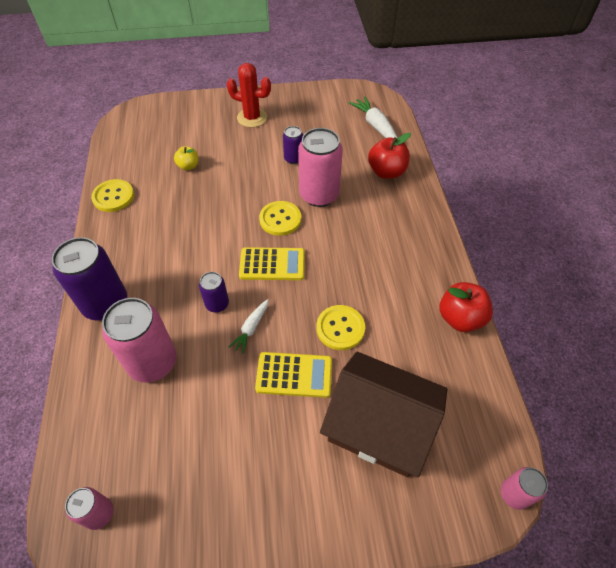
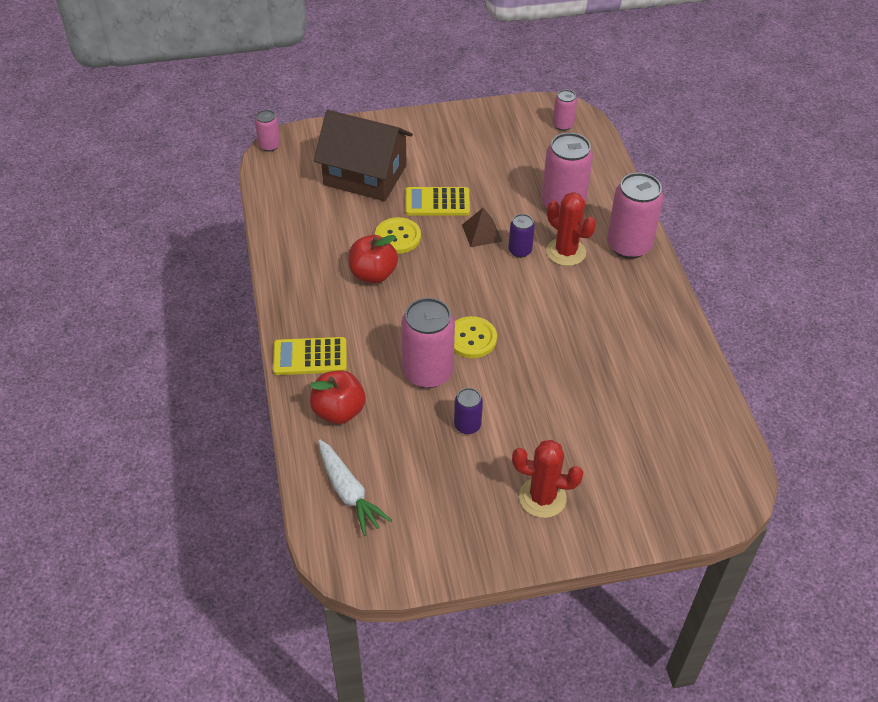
camera: 175 degrees right, 5 degrees down
(105, 304) = (629, 245): purple can -> pink can
(113, 197) = (683, 356): yellow button -> none
(171, 300) = (566, 252): none -> red cactus
(188, 166) = (608, 405): yellow apple -> none
(251, 328) = (482, 233): white carrot -> brown pyramid
(272, 264) = (472, 289): yellow calculator -> yellow calculator (310, 357)
(460, 318) = (281, 250): red apple -> red apple (373, 274)

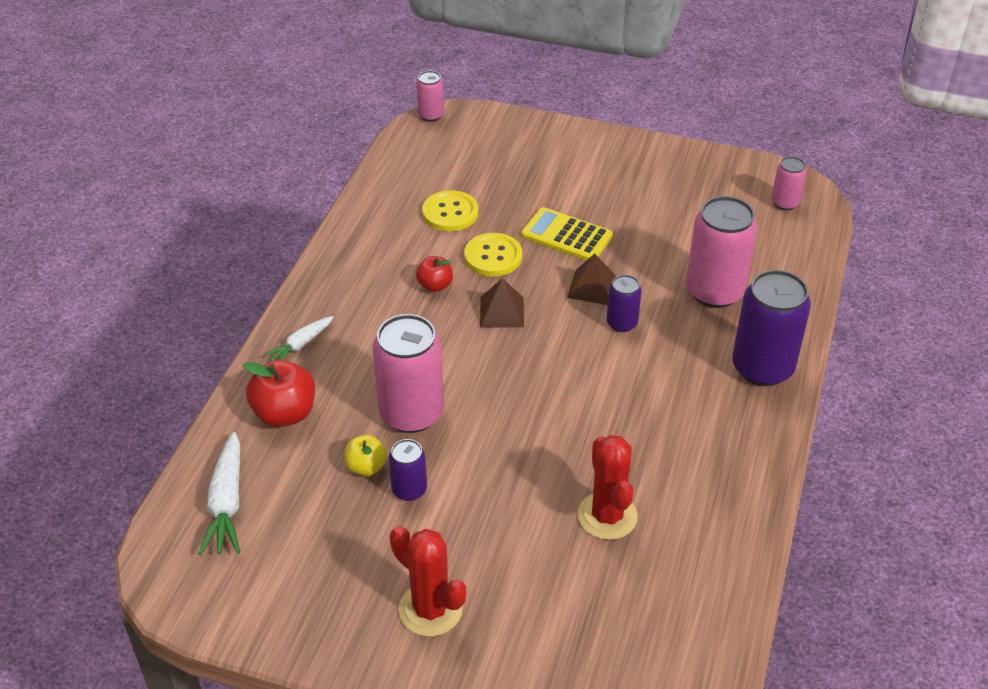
camera: 30 degrees right, 5 degrees down
(310, 357) = (300, 345): yellow calculator -> white carrot
(365, 175) = (508, 179): brown house -> none
(373, 274) = (435, 285): red apple -> red apple, size x0.60
(426, 423) = (366, 467): none -> yellow apple
(434, 275) = (501, 312): none -> brown pyramid
(471, 338) = (489, 397): yellow button -> yellow button (450, 213)
(566, 252) = (677, 345): red cactus -> red cactus (607, 516)
(629, 245) = (762, 368): pink can -> purple can

